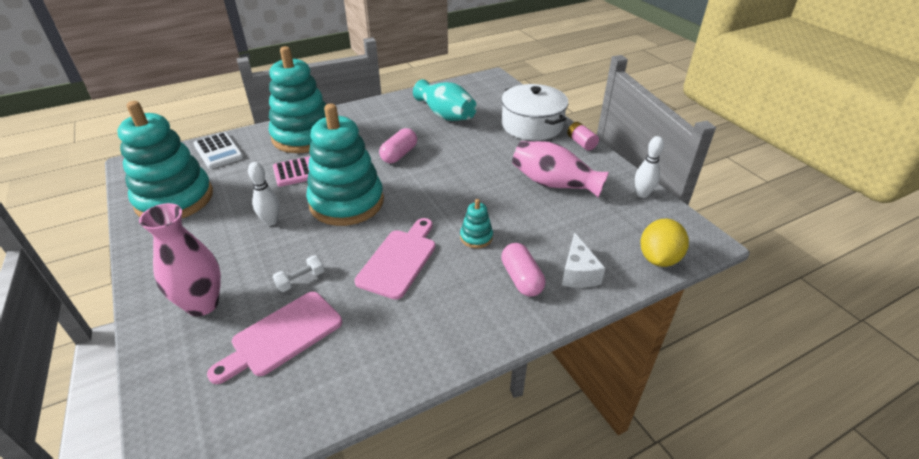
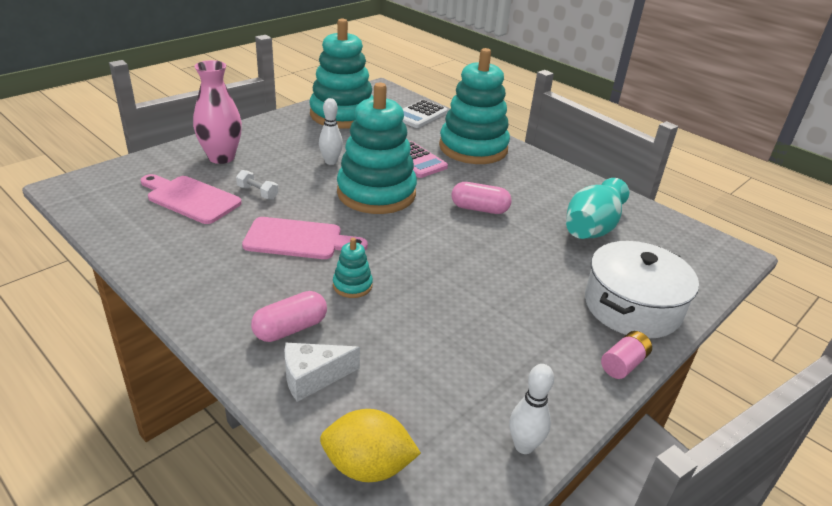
camera: 70 degrees right, 5 degrees down
(554, 184) = (494, 341): pink vase -> none

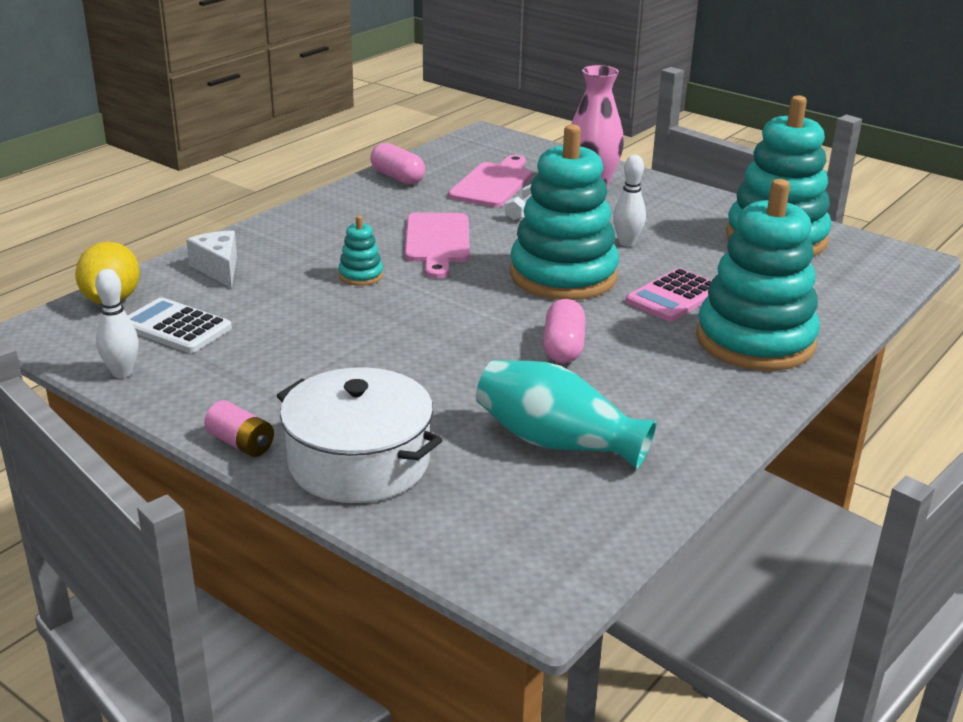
camera: 85 degrees right, 5 degrees down
(290, 329) = (286, 253): pink capsule -> pink capsule (397, 177)
(420, 115) = (837, 294): white calculator -> white calculator (176, 327)

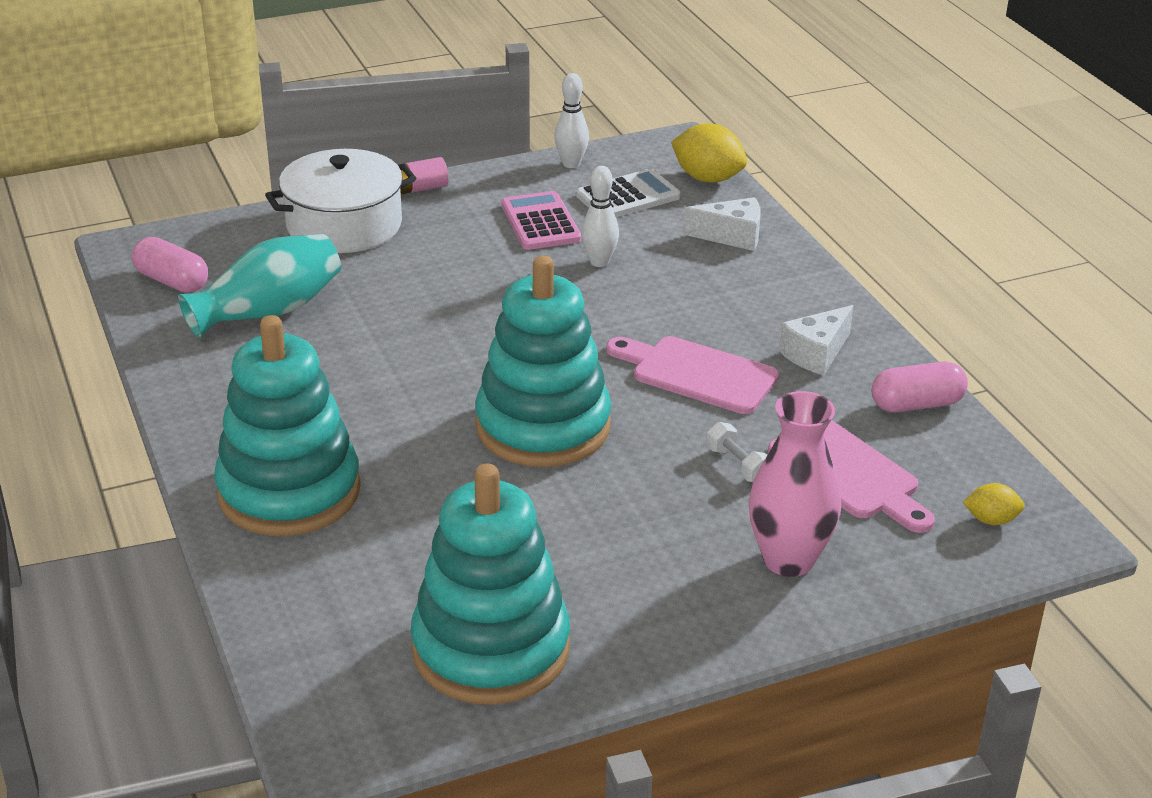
camera: 120 degrees right, 5 degrees up
(361, 275) = (652, 305): turquoise stacking toy -> none
(369, 212) = (816, 353): none -> white cheese
(490, 148) = (991, 520): none -> yellow lemon
(563, 347) = (401, 369): pink capsule -> pink capsule (172, 281)
(627, 243) = (585, 509): white bowling pin -> white bowling pin (599, 262)
(674, 297) = (427, 482): pink calculator -> pink calculator (540, 222)

